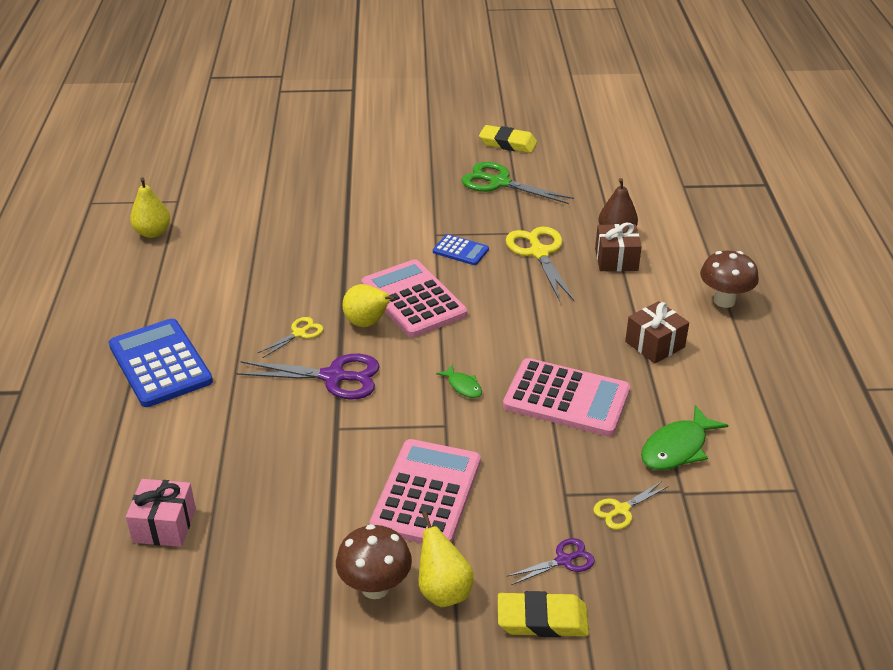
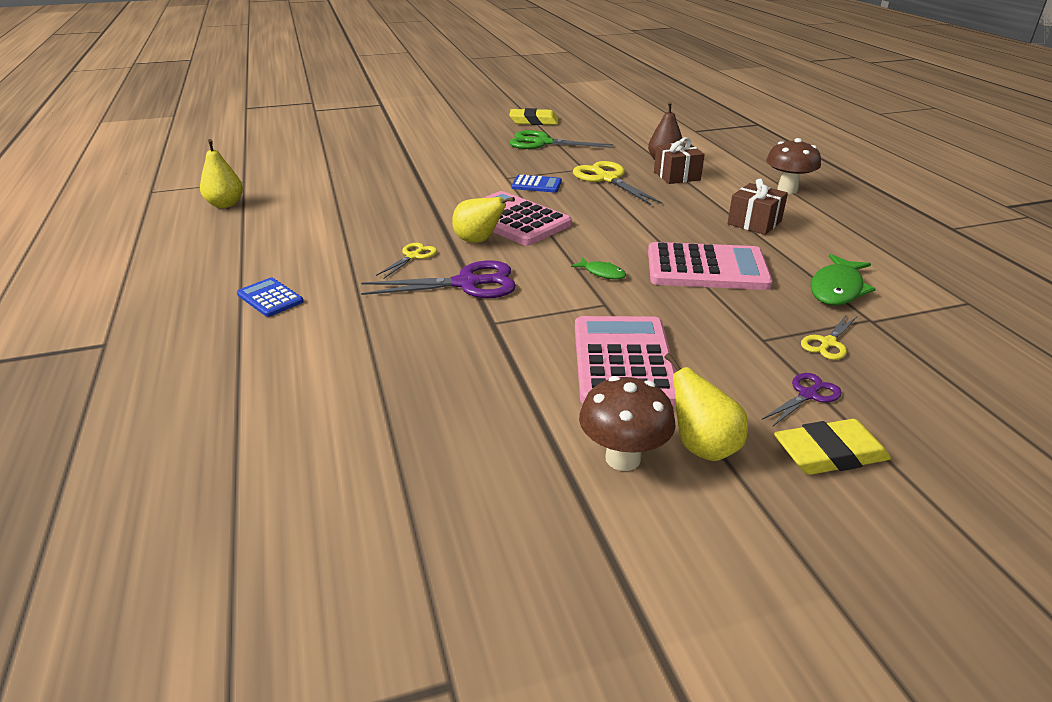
camera: 15 degrees left, 5 degrees down
(160, 363) = (270, 298): blue calculator -> blue calculator, size x0.51
(164, 525) = (332, 442): pink gift -> none

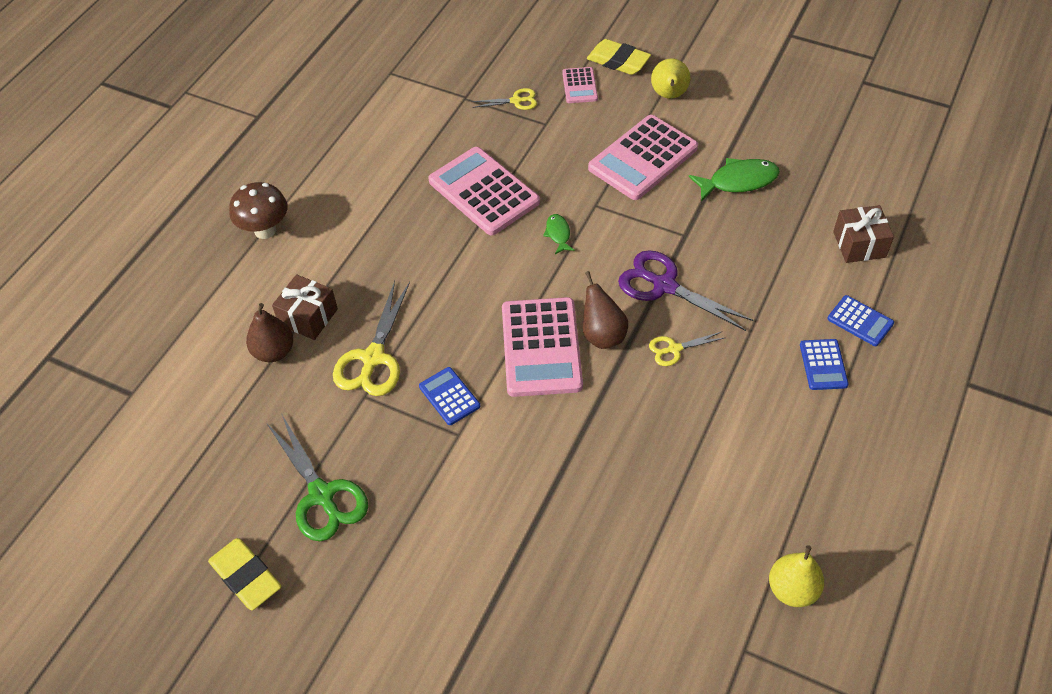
camera: 135 degrees left, 20 degrees up
(249, 340) = (860, 321): none -> blue calculator
(478, 241) = (602, 335): yellow pear -> brown pear
(623, 458) = (712, 112): brown mushroom -> none
(754, 222) = (368, 211): brown gift -> brown gift (859, 244)
(808, 395) = (579, 86): purple scissors -> pink calculator
(837, 289) = (439, 125): green fish -> green fish (739, 181)

